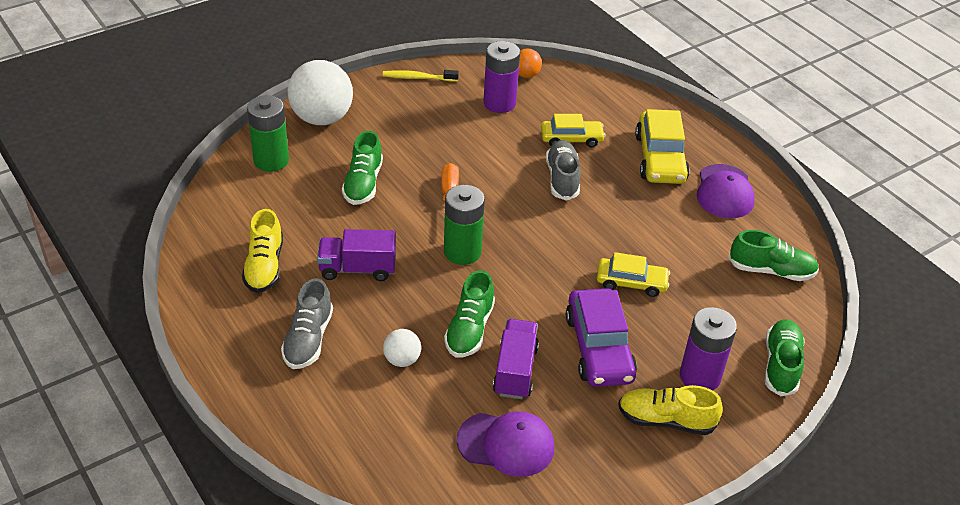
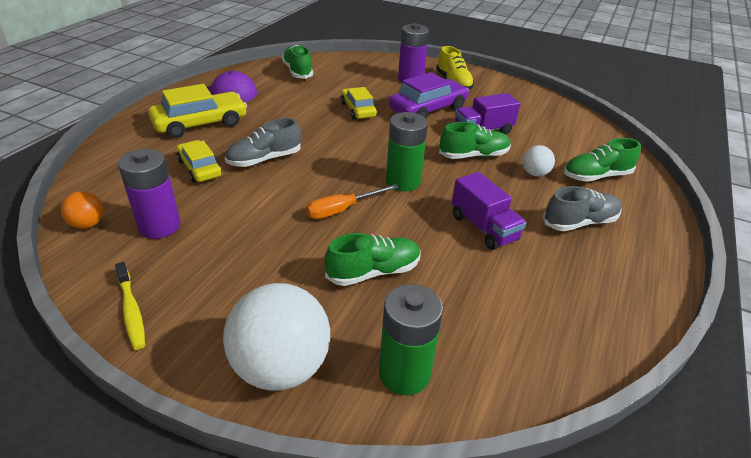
camera: 120 degrees left, 5 degrees down
(264, 266) = (550, 287): yellow shoe -> none
(506, 444) = (536, 121): purple cap -> none
(781, 365) = (374, 61): green shoe -> green shoe (596, 176)

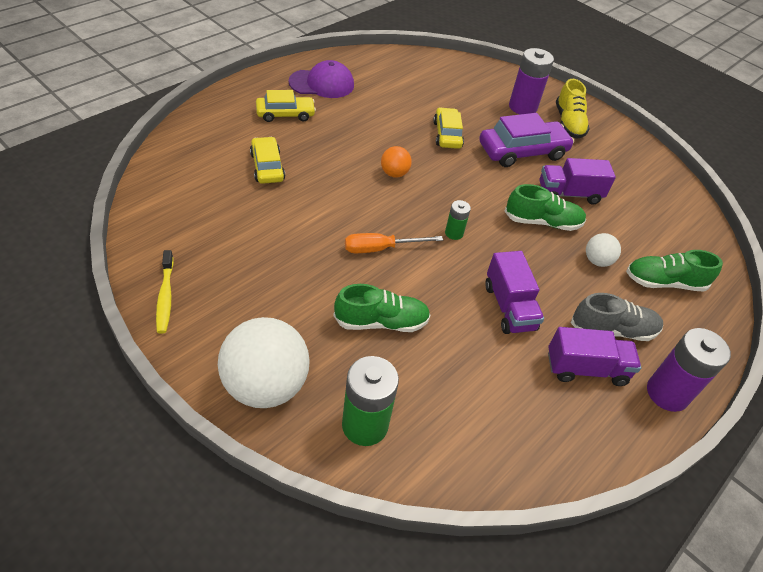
camera: 15 degrees right, 10 degrees up
(88, 224) = (154, 201): orange ball -> orange ball (394, 173)
(159, 226) = (212, 220): purple battery -> purple battery (667, 393)
(200, 123) = (285, 114): yellow car -> yellow car, size x0.64
(264, 159) = (330, 172): grey shoe -> none
(297, 71) = (405, 70): green shoe -> none
(403, 181) = (454, 233): green battery -> green battery, size x0.52
(577, 259) = (586, 368): none -> purple truck

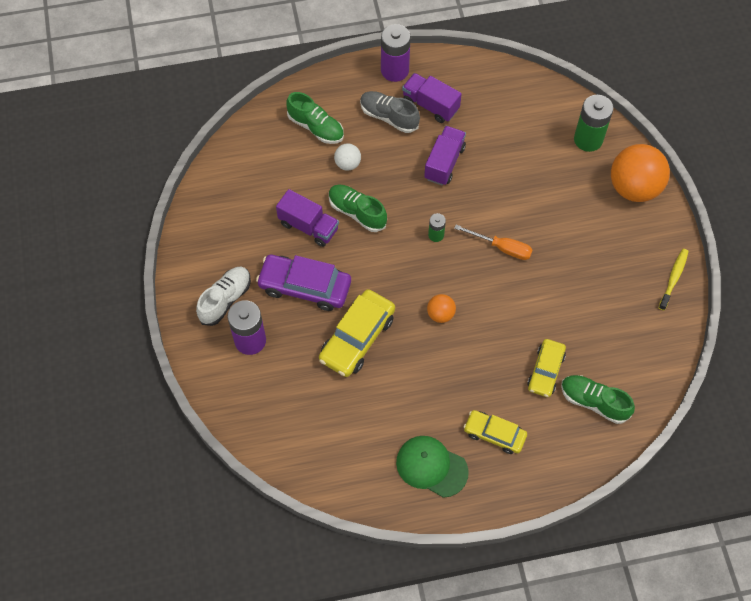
camera: 140 degrees left, 15 degrees up
(265, 385) = (634, 188): white ball -> orange ball
(322, 84) = (431, 467): purple cap -> green cap
(381, 322) = (538, 193): green shoe -> green shoe (594, 402)
(447, 134) = (357, 338): yellow car -> yellow car, size x1.57
(568, 123) = (225, 300): yellow shoe -> white shoe

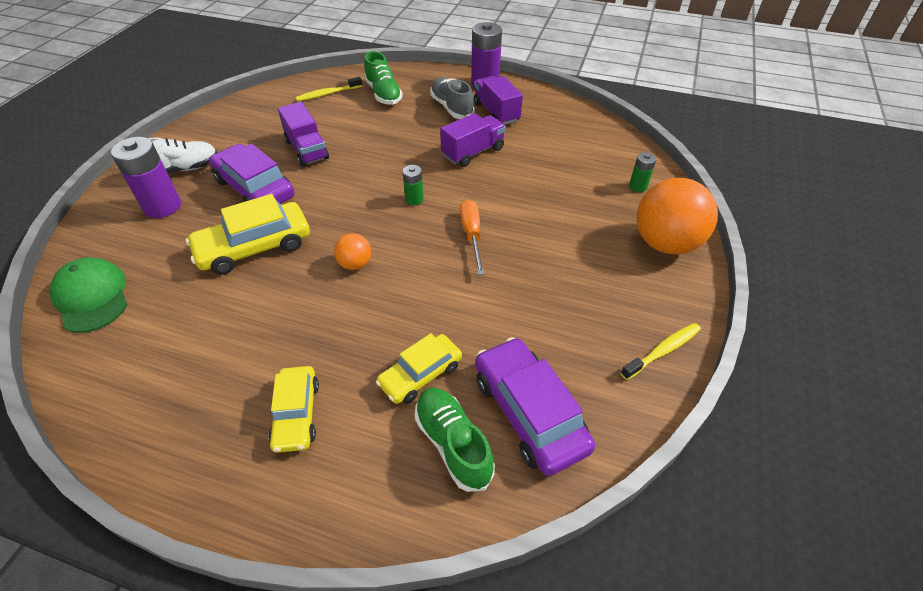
camera: 30 degrees right, 15 degrees down
(265, 151) = (327, 94): none -> yellow toothbrush
(347, 164) = (385, 123): white ball -> none
(357, 212) = (358, 156): green shoe -> none
(431, 467) = (191, 410): green cap -> green cap (92, 297)
(494, 434) = (296, 414): yellow car -> yellow car turned 150 degrees counterclockwise
(501, 247) = (472, 235): orange screwdriver -> orange screwdriver turned 150 degrees counterclockwise
(588, 139) = (638, 186): green battery -> green battery, size x0.52
(622, 360) = (529, 412): none -> purple car

